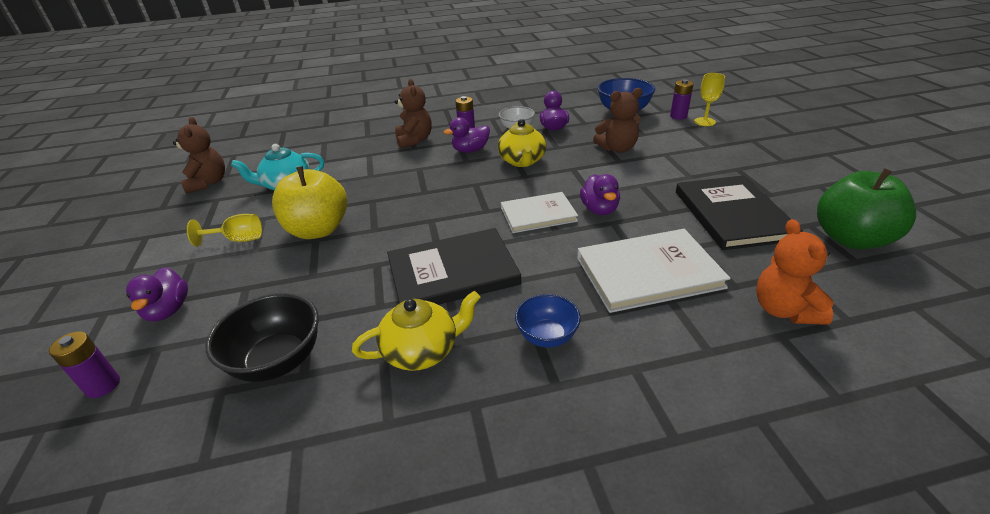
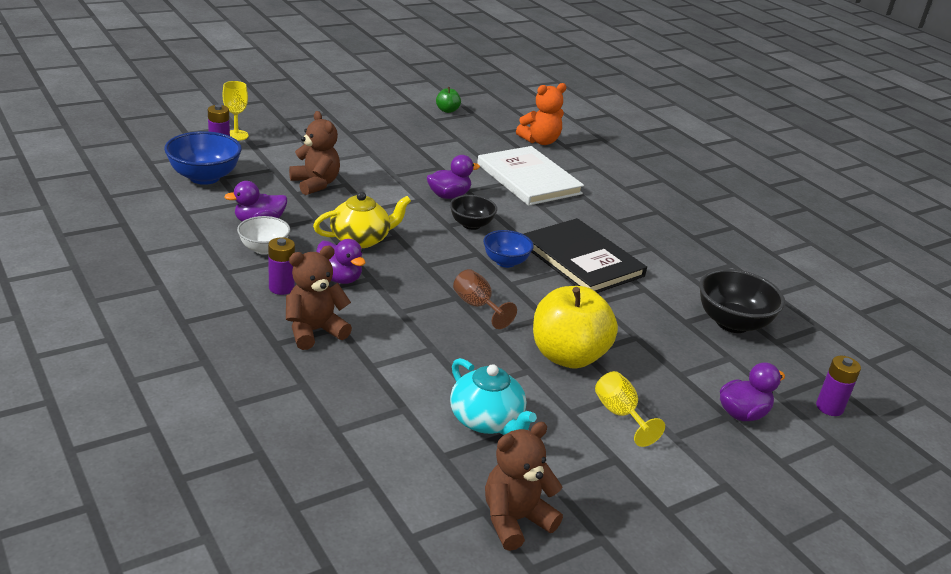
camera: 115 degrees left, 5 degrees down
(407, 199) = (477, 306): none -> brown goblet
(422, 350) = (671, 261): yellow teapot -> none
(538, 214) = (471, 225): white book -> black bowl
(547, 336) = (621, 215): blue bowl -> blue bowl (505, 262)
(732, 215) = (432, 143): black book -> none
(851, 239) = (447, 110): green apple -> green apple, size x0.45

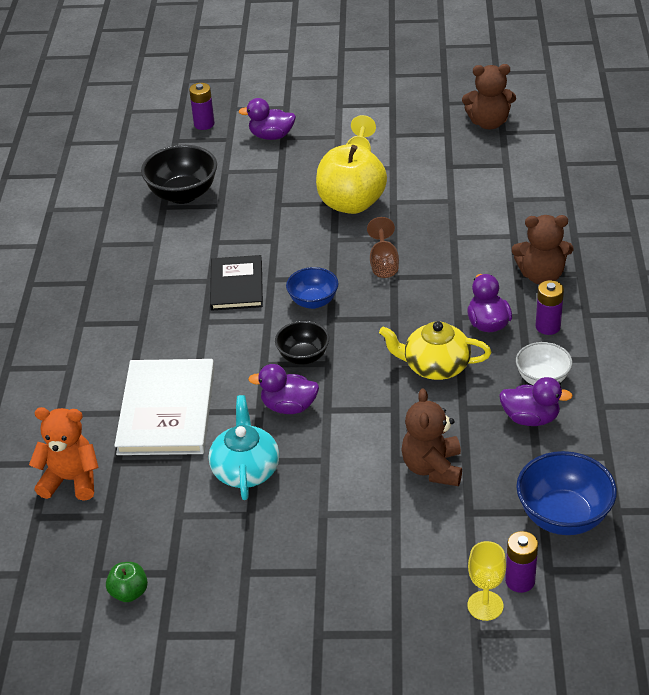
camera: 140 degrees left, 10 degrees up
(487, 421) = (457, 177): turquoise teapot -> turquoise teapot (245, 470)
(582, 260) = (236, 285): black book -> black book, size x0.65

